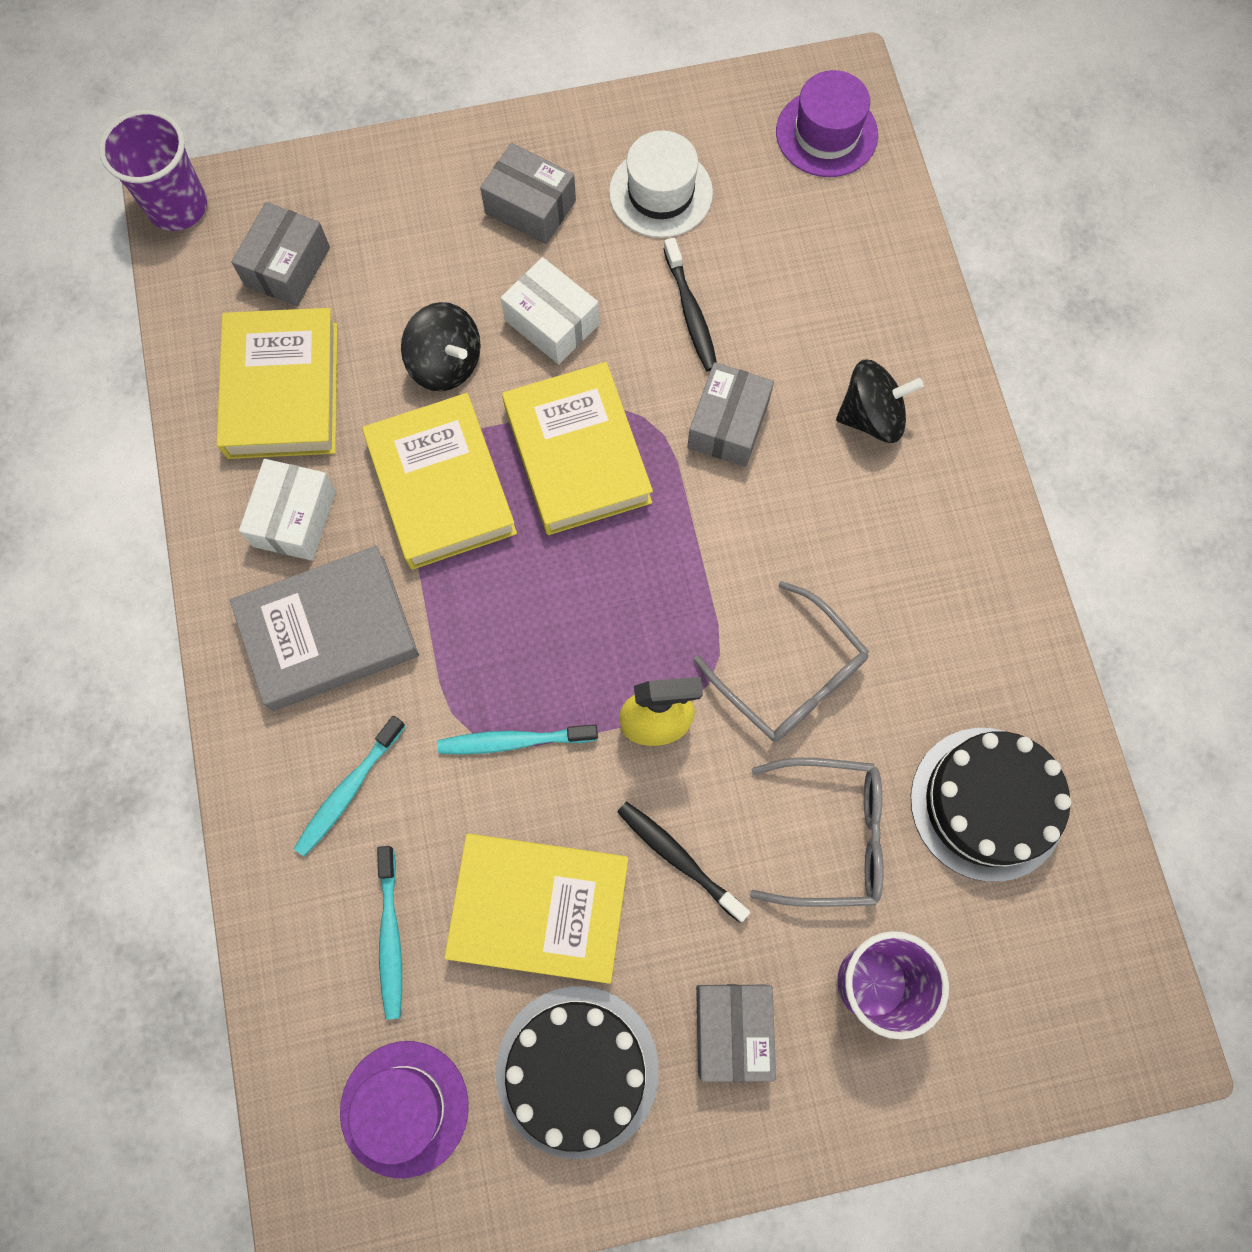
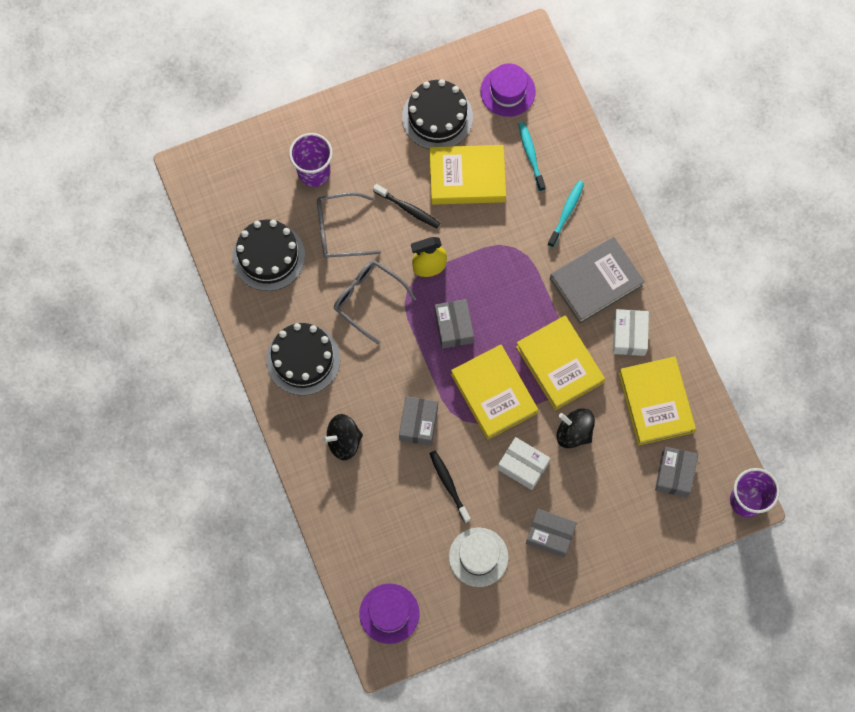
camera: 170 degrees right, 0 degrees up
(514, 741) = (494, 247): turquoise toothbrush -> none
(732, 1030) = (373, 143): grey box -> grey box (453, 327)
(933, 578) = (303, 359): none -> black cake

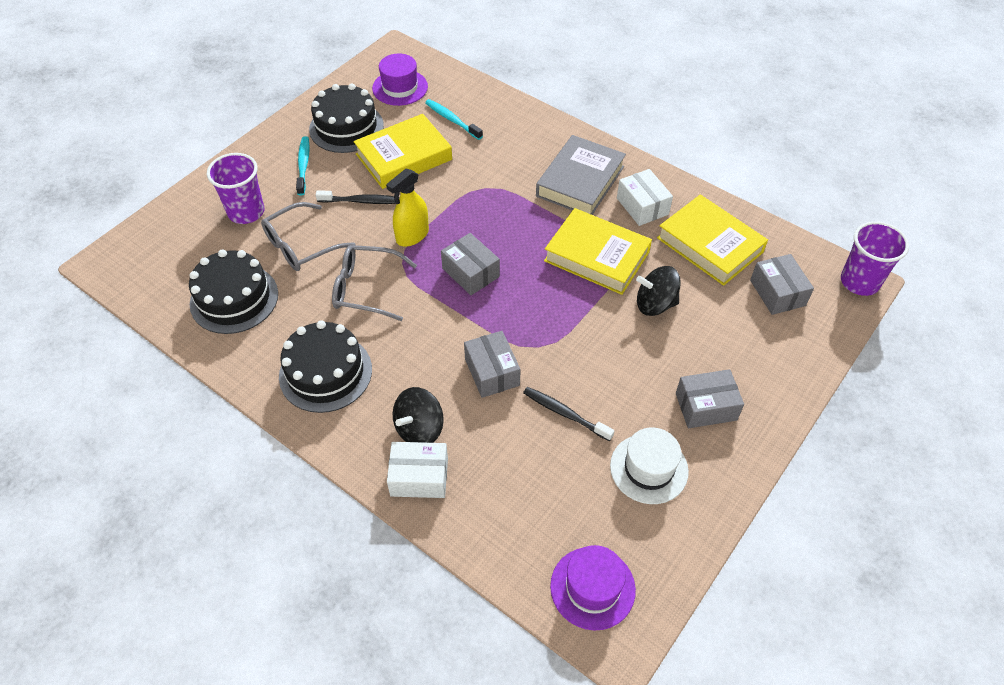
camera: 30 degrees left, 20 degrees down
(494, 393) = (551, 309): yellow book -> none
(523, 466) = (628, 357): white box -> white box (419, 477)
(566, 213) = (514, 145): turquoise toothbrush -> turquoise toothbrush (303, 165)

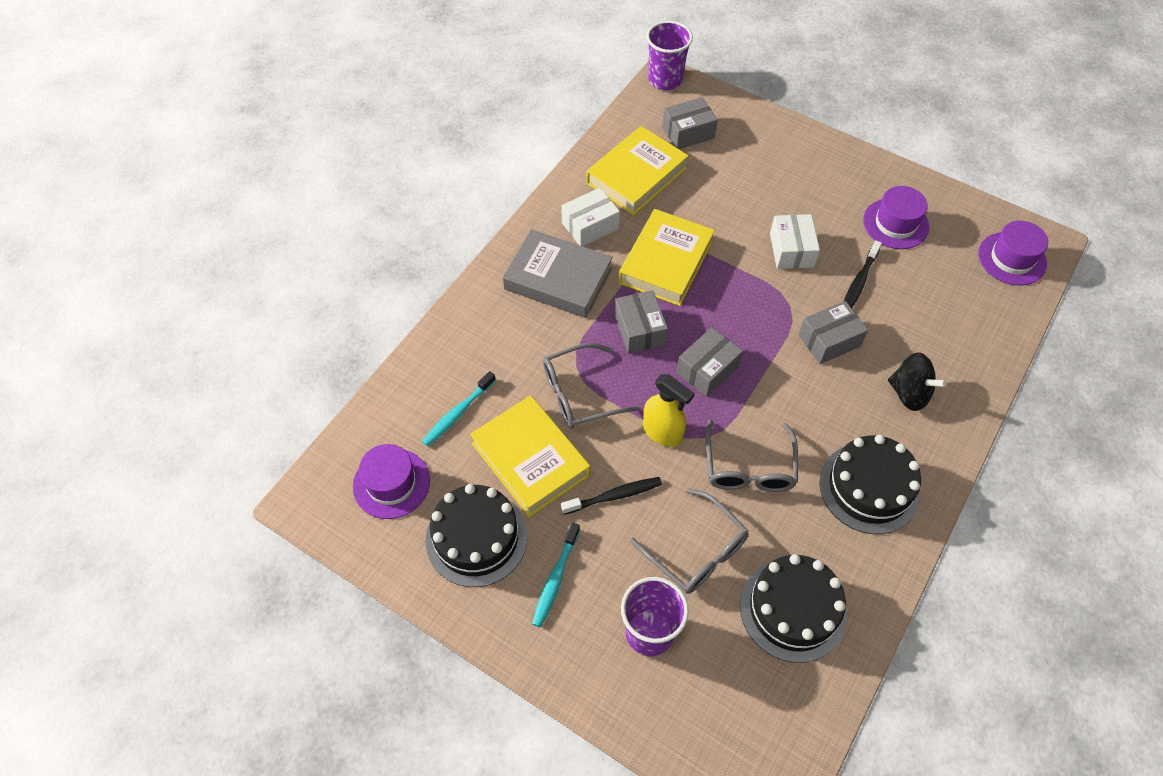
camera: 95 degrees left, 5 degrees up
(303, 165) = (555, 578): turquoise toothbrush -> turquoise toothbrush turned 60 degrees counterclockwise
(361, 201) = (613, 496): black toothbrush -> black toothbrush turned 75 degrees clockwise
(419, 477) = (958, 387): white box -> white box (791, 250)
(458, 187) = (579, 394): none -> grey glasses
(649, 468) = (895, 224): white hat -> purple hat
(655, 304) = (719, 217): black spinning top -> none
(706, 407) = (824, 185): grey box -> grey box (640, 330)

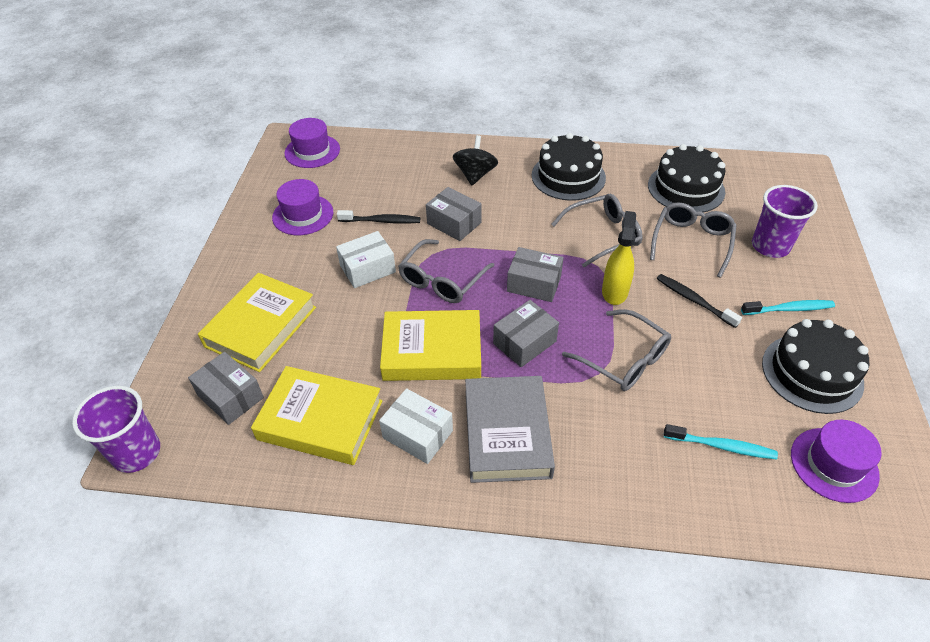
camera: 115 degrees left, 10 degrees down
(530, 459) = (713, 367): yellow book -> yellow book (261, 326)
(748, 299) = (442, 280): none -> grey glasses

